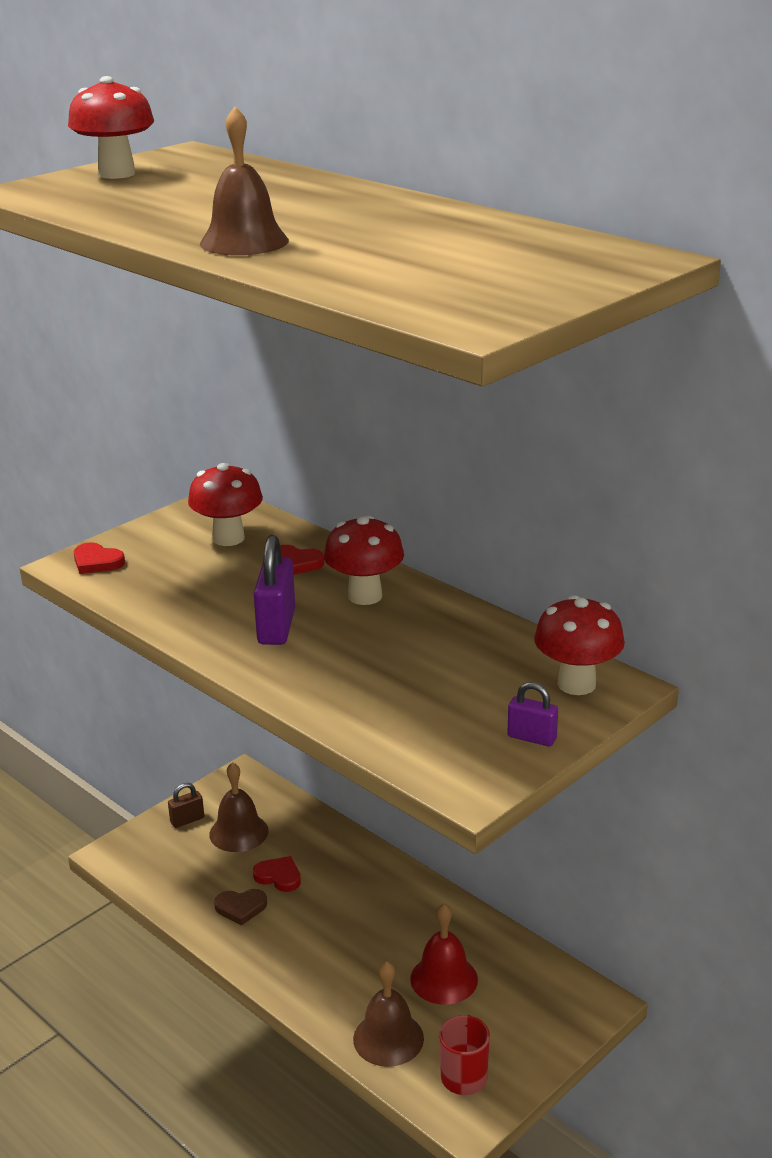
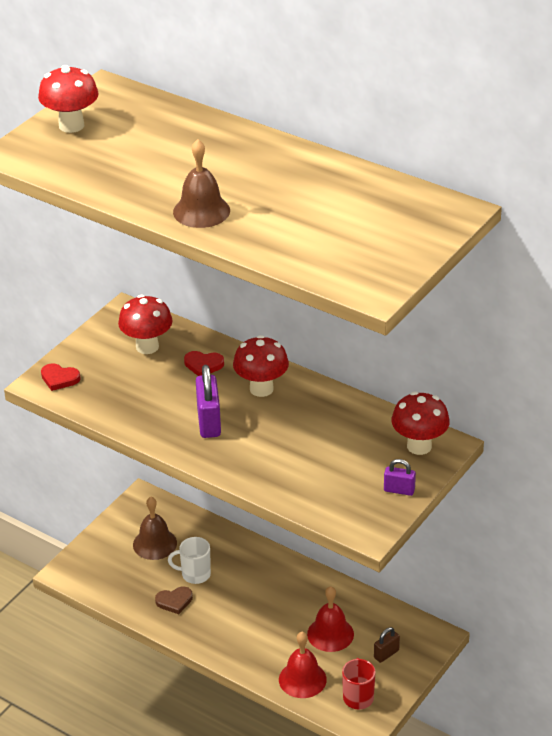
camera: 10 degrees left, 10 degrees up
(187, 820) = (113, 539): brown padlock -> brown padlock (386, 654)
(279, 876) = (195, 574): red heart -> white mug
(388, 1038) = (302, 679): brown bell -> red bell

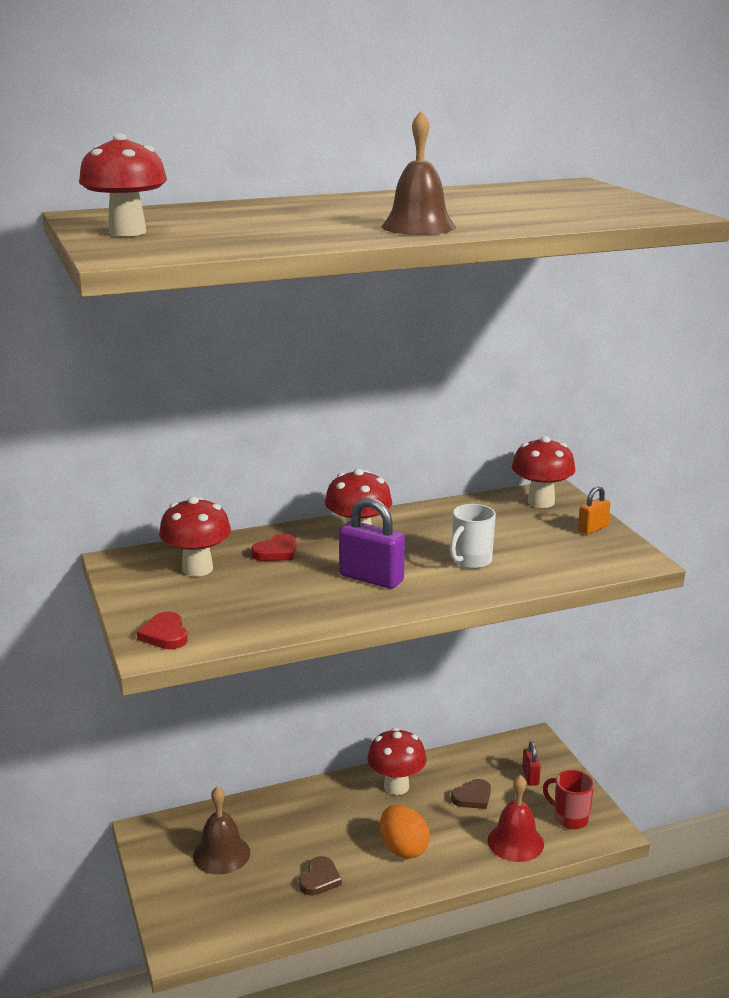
camera: 55 degrees left, 15 degrees down
(59, 378) = (165, 634): red heart -> red heart turned 105 degrees clockwise
(195, 574) = (298, 846): white mug -> white mug (470, 561)
(240, 625) = (403, 849): none -> orange egg
(302, 588) = (396, 786): none -> red mushroom
(330, 634) = (472, 797): red bell -> brown heart
(386, 654) = (530, 777): brown padlock -> red padlock
(399, 490) = (593, 528): purple padlock -> orange padlock

